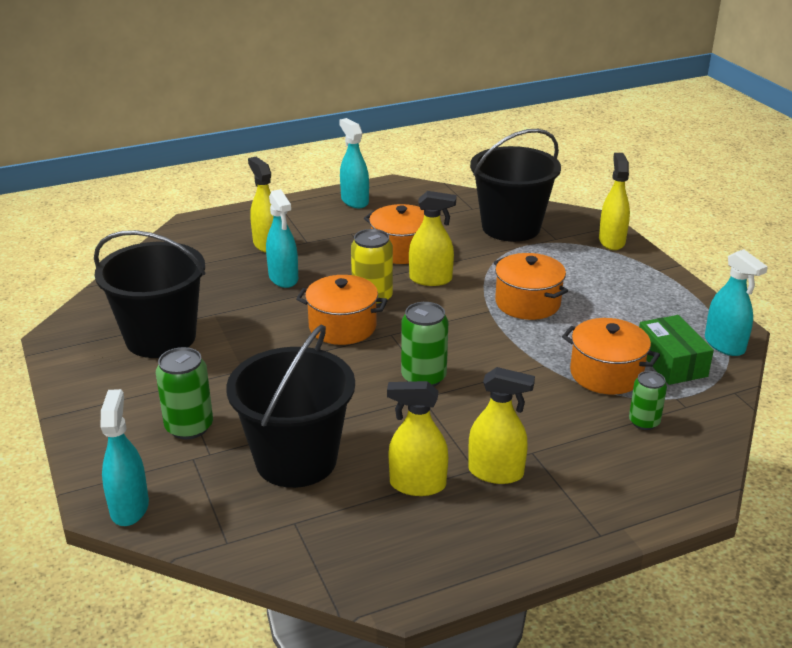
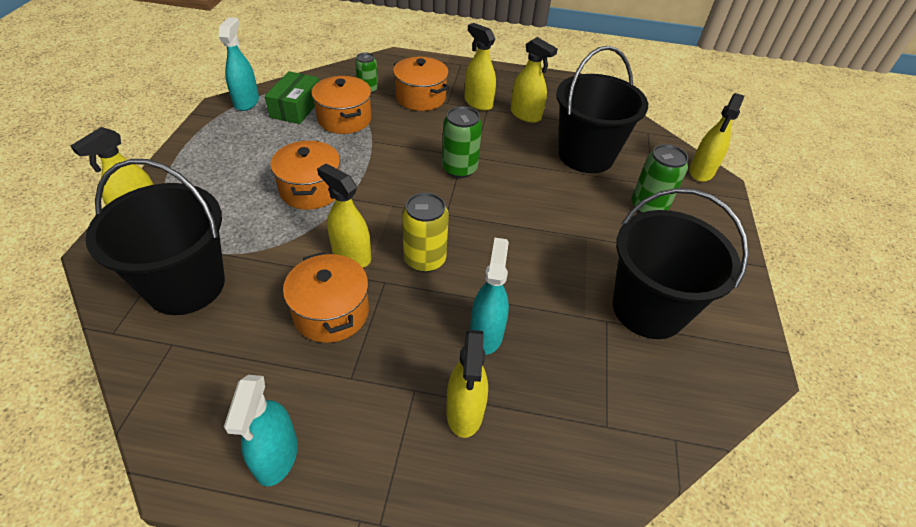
camera: 150 degrees left, 15 degrees up
(129, 507) = (701, 172): turquoise spray bottle -> yellow spray bottle
(342, 327) = (478, 240): orange pot -> orange pot (420, 97)

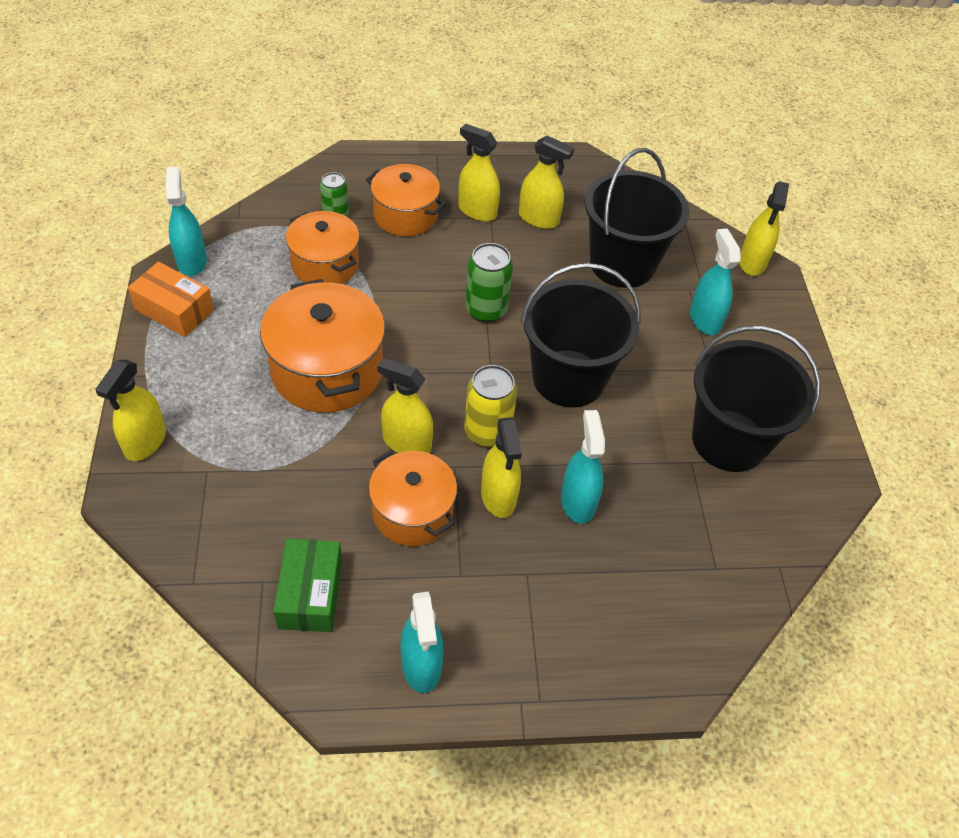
camera: 15 degrees left, 5 degrees up
(186, 285) = (243, 514): black bucket -> black bucket (568, 378)
(216, 130) = (174, 310): none -> orange box
(296, 108) = (258, 259): green box -> green box (310, 593)
(311, 190) = (327, 370): orange pot -> orange pot, size x1.52
(464, 412) = (582, 584): yellow spray bottle -> yellow spray bottle (498, 496)
(648, 207) = (704, 319): green can -> turquoise spray bottle

